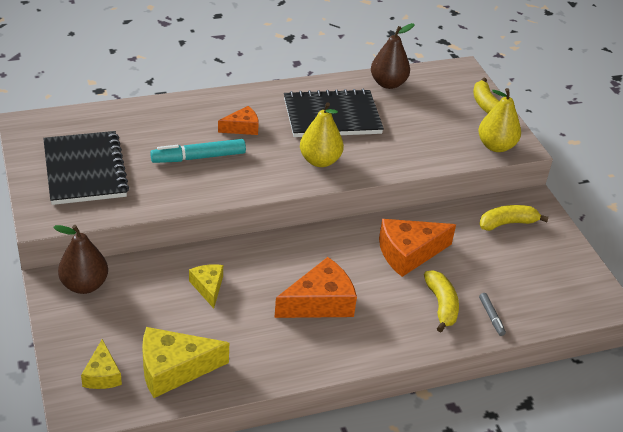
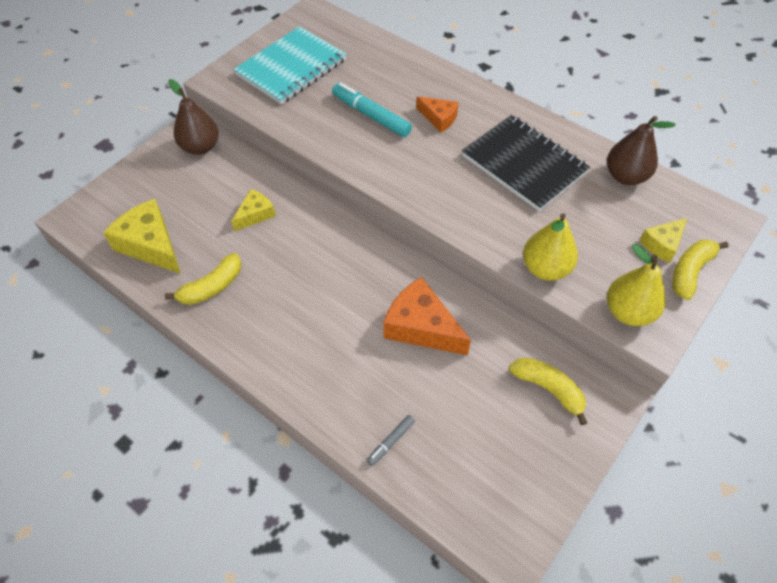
camera: 60 degrees right, 15 degrees up
(85, 170) = (291, 67): black notebook -> turquoise notebook
(102, 375) = (117, 209): yellow cheese -> yellow cheese (662, 244)
(320, 161) = (449, 190): yellow pear -> yellow pear (545, 268)
(320, 302) = (298, 295): orange cheese -> none
(441, 305) = (371, 390): yellow banana -> yellow banana (212, 287)

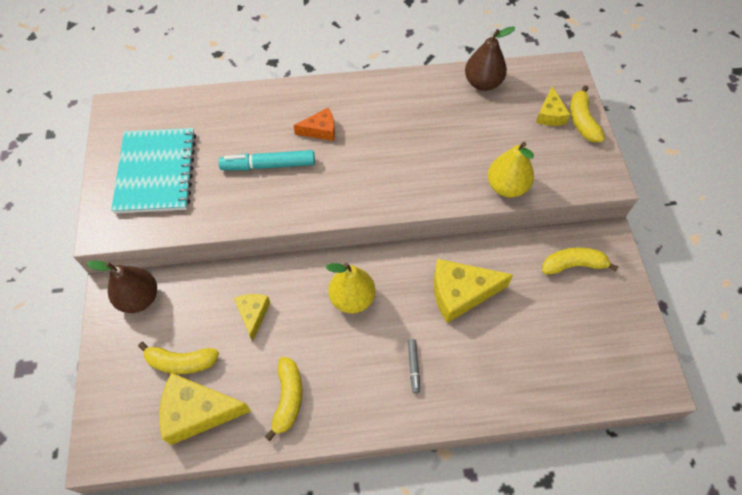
camera: 45 degrees left, 5 degrees up
(177, 206) = (181, 362): none -> yellow banana
(391, 442) = (528, 386): grey marker -> grey marker (413, 367)
(421, 327) = (460, 293): orange cheese -> yellow cheese
(524, 164) = (414, 122): black notebook -> none
(628, 312) = (579, 176): yellow pear -> yellow pear (352, 298)

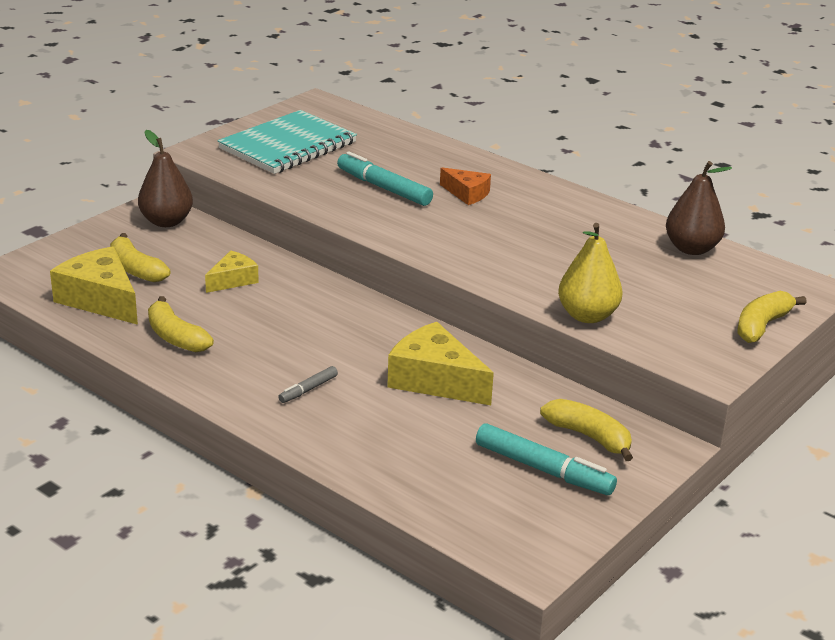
camera: 45 degrees right, 30 degrees down
(288, 398) = (175, 337): yellow banana -> yellow banana turned 90 degrees clockwise
(352, 298) = (329, 322): yellow pear -> none
(550, 114) = (730, 303): yellow cheese -> none
(585, 311) = (543, 469): none -> turquoise marker

